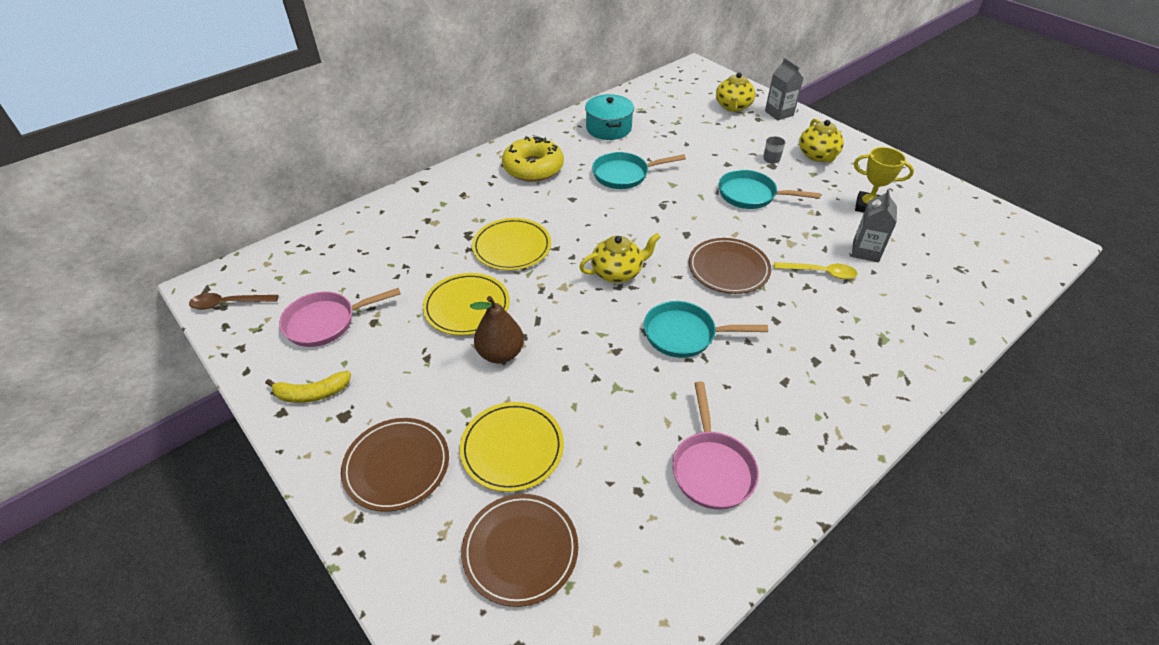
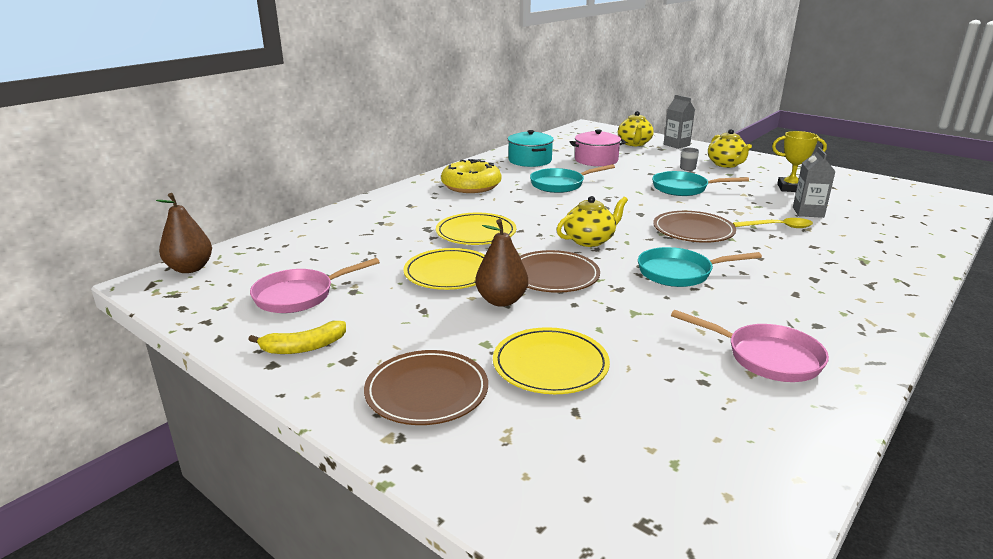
camera: 10 degrees left, 20 degrees down
(228, 303) = (181, 292): brown spoon -> none
(242, 271) = (190, 268): none -> brown pear
(520, 550) = (603, 441): brown plate -> brown plate (553, 275)
(679, 134) = (596, 160): none -> pink pot
(711, 468) = (767, 357): pink pan -> pink pan turned 45 degrees counterclockwise

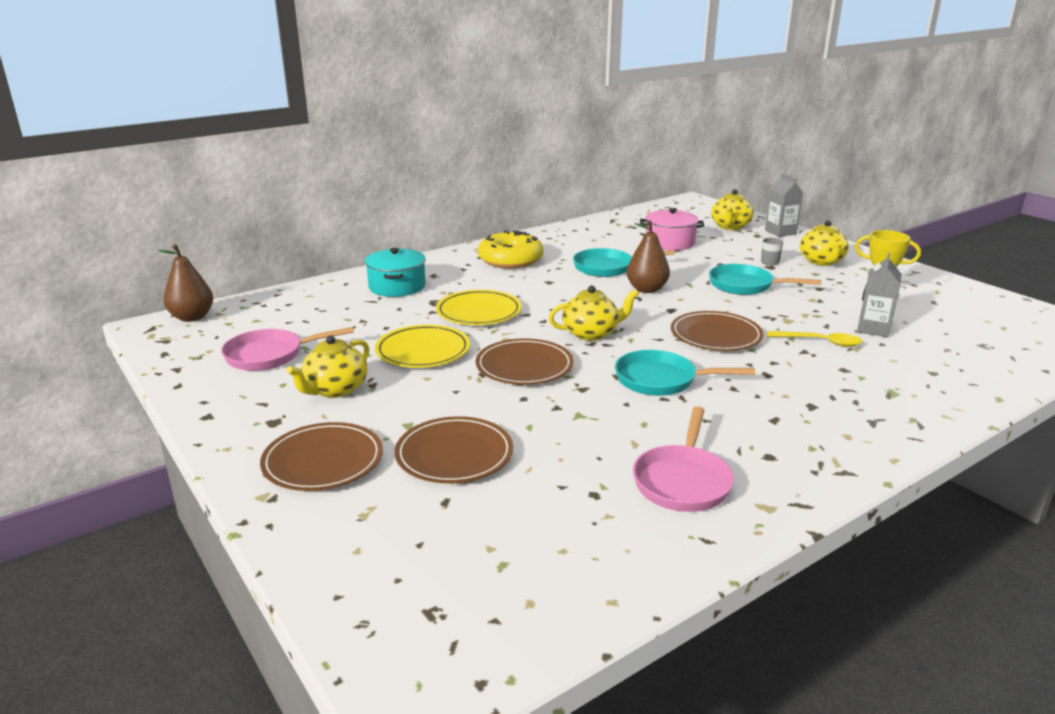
camera: 15 degrees right, 0 degrees up
(304, 347) = (243, 404): yellow banana -> none
(389, 320) = (335, 389): none -> yellow teapot
(501, 301) = (453, 385): brown pear -> brown pear (646, 289)
(530, 160) = (595, 237): turquoise pot -> turquoise pot (397, 286)
(550, 365) = (454, 454): yellow plate -> brown plate
(767, 357) = (682, 481): pink pan -> pink pan turned 60 degrees clockwise

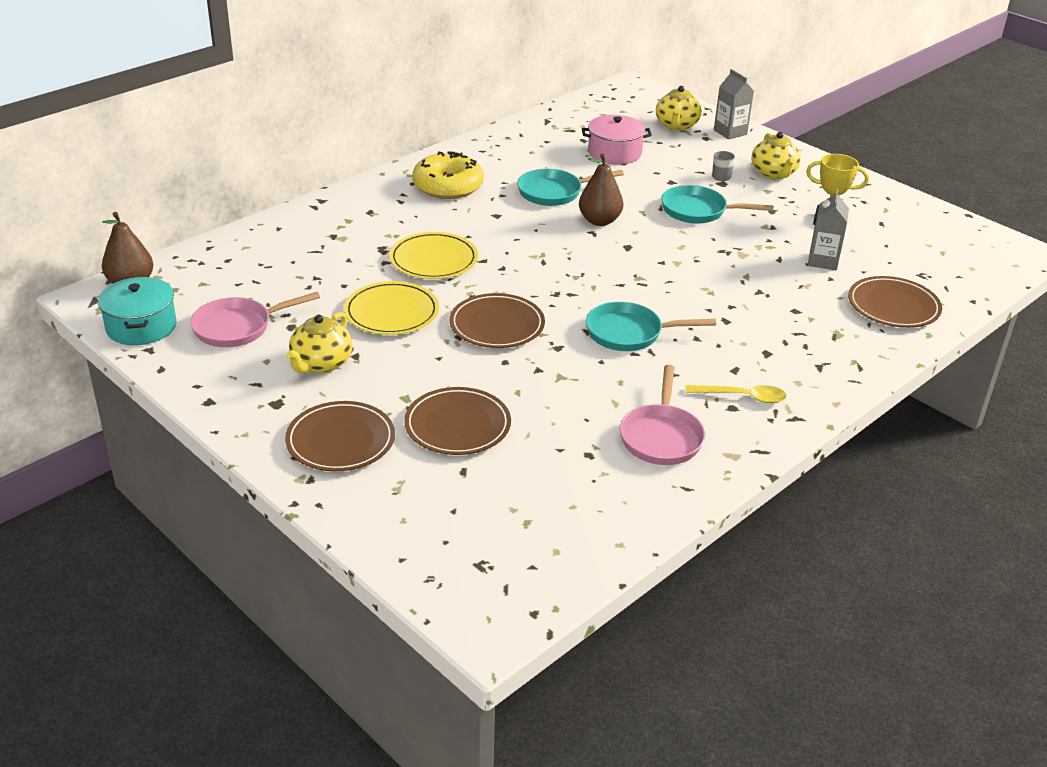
camera: 10 degrees left, 10 degrees up
(397, 286) = (336, 230): turquoise pot -> turquoise pot (141, 326)
(591, 333) = (554, 281): yellow teapot -> none
(715, 335) = (674, 277): brown plate -> brown plate (893, 306)
(820, 342) = (773, 280): yellow spoon -> yellow spoon (742, 397)

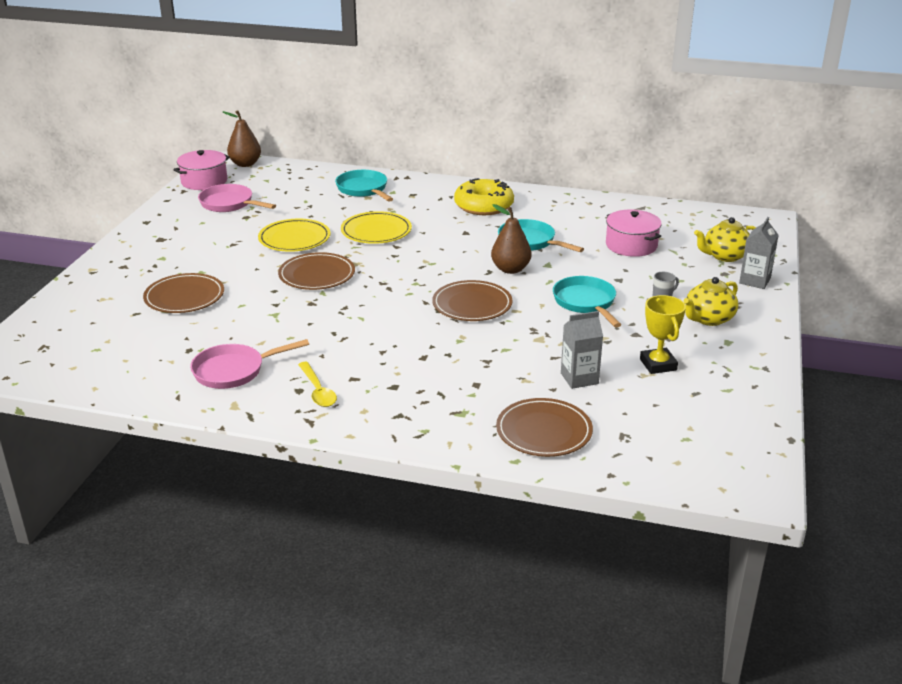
camera: 60 degrees right, 5 degrees down
(141, 326) = (204, 181): turquoise pot -> pink pot
(321, 364) = (214, 237): yellow teapot -> none
(340, 440) = (138, 268): brown plate -> brown plate (472, 304)
(629, 333) = (359, 323): turquoise pan -> turquoise pan (363, 189)

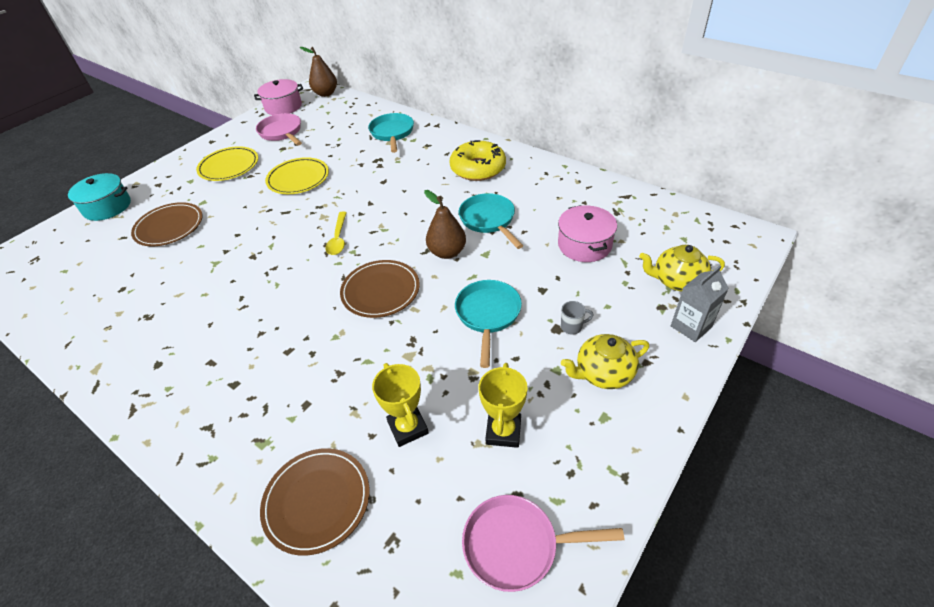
camera: 25 degrees right, 15 degrees up
(81, 293) = (107, 207): none -> turquoise pot
(233, 371) = (130, 324): pink pan -> pink pan (517, 545)
(317, 275) = (282, 223): brown plate -> none
(318, 391) = (170, 370): yellow spoon -> yellow spoon (338, 238)
(376, 231) = (367, 182): yellow plate -> yellow plate (229, 166)
(579, 378) = (408, 427): grey carton -> yellow trophy

